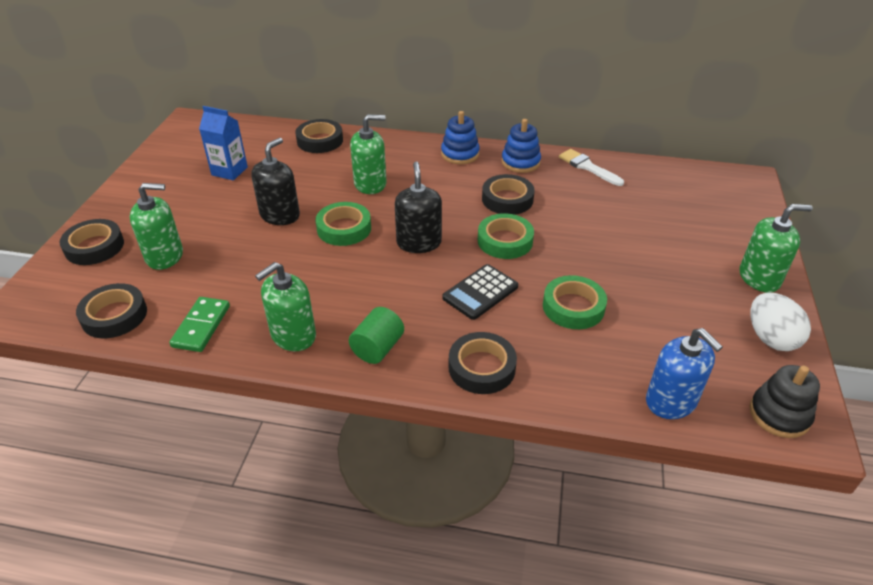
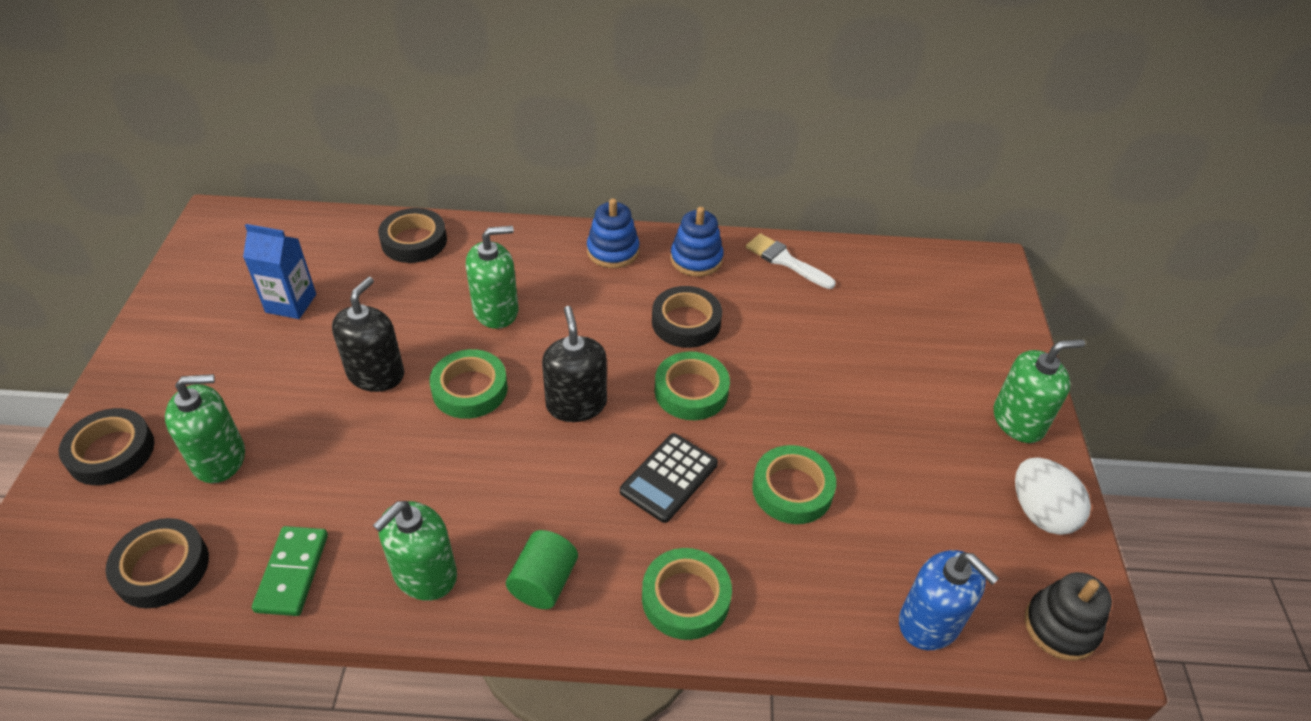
camera: 10 degrees left, 5 degrees up
(481, 367) = (685, 598): black tape -> green tape

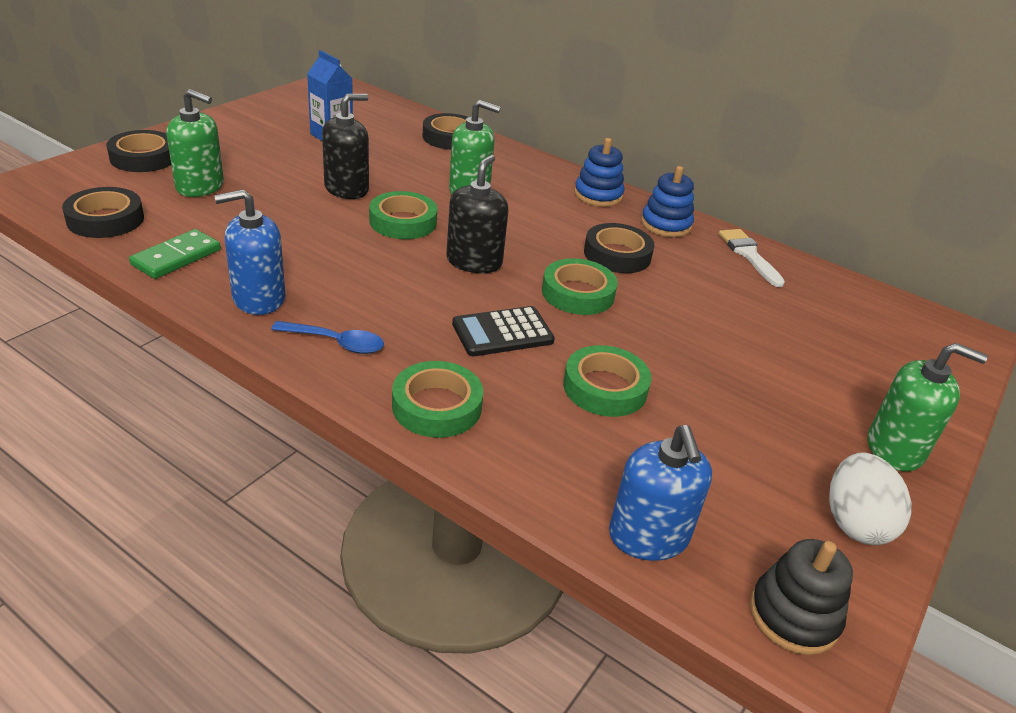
camera: 30 degrees right, 10 degrees down
(425, 574) = (258, 298): green soap dispenser -> blue soap dispenser
(543, 582) = (336, 343): green cylinder -> blue spoon

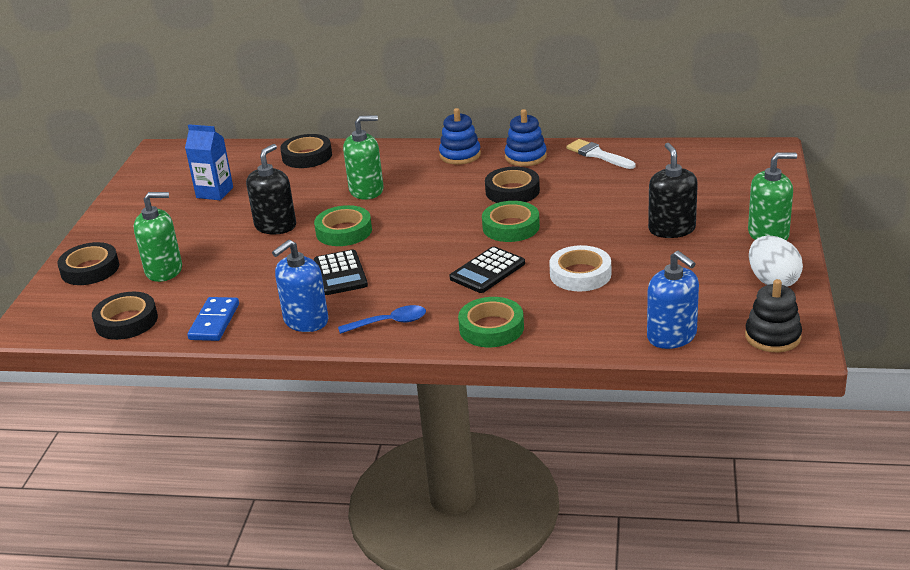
camera: 20 degrees left, 5 degrees down
(176, 257) = (214, 322): green domino -> blue domino
(350, 263) = (340, 273): none -> black calculator
(474, 261) = (422, 236): black soap dispenser -> black soap dispenser (671, 229)
(605, 388) = (580, 274): green tape -> white tape

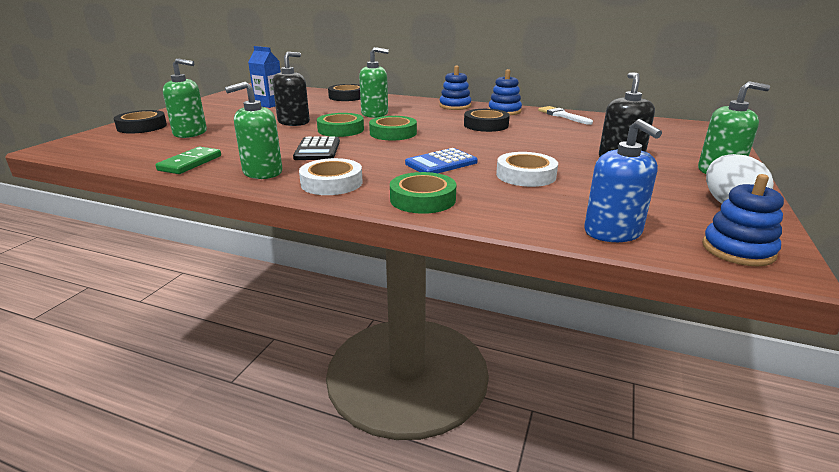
camera: 10 degrees right, 5 degrees down
(126, 321) = (127, 154): black tape -> none
(214, 322) = (190, 163): blue domino -> green domino
(306, 320) = (262, 172): blue soap dispenser -> green soap dispenser
(389, 323) = (331, 183): blue spoon -> white tape
(487, 271) = (441, 163): black calculator -> blue calculator
(511, 227) = (475, 142): green tape -> green tape (393, 133)
(772, 336) = (738, 250): black stacking toy -> blue stacking toy

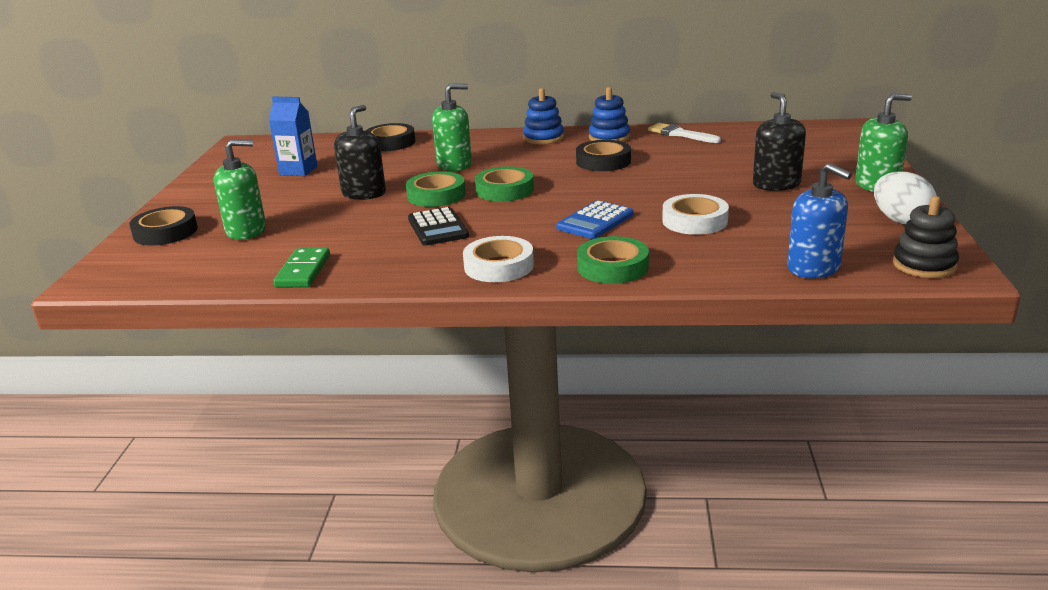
camera: 15 degrees left, 0 degrees up
(262, 172) = (405, 267): green soap dispenser -> none
(738, 250) = (924, 265): blue stacking toy -> black stacking toy

